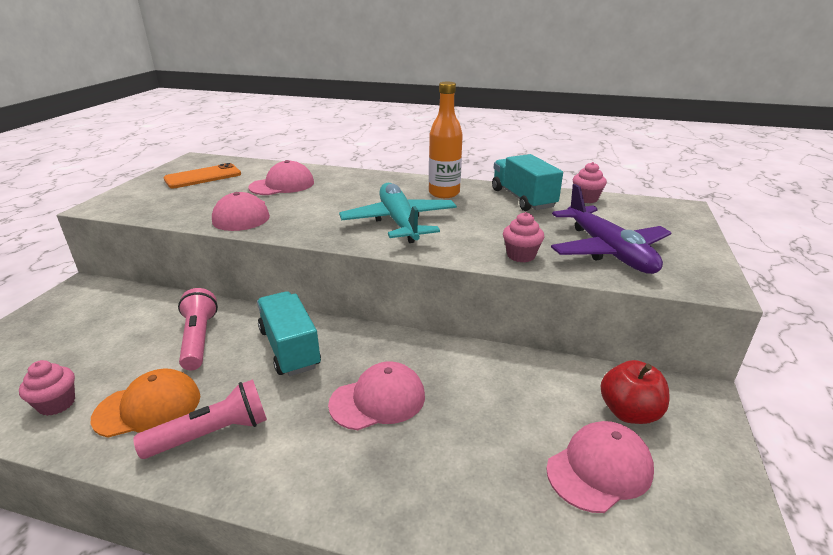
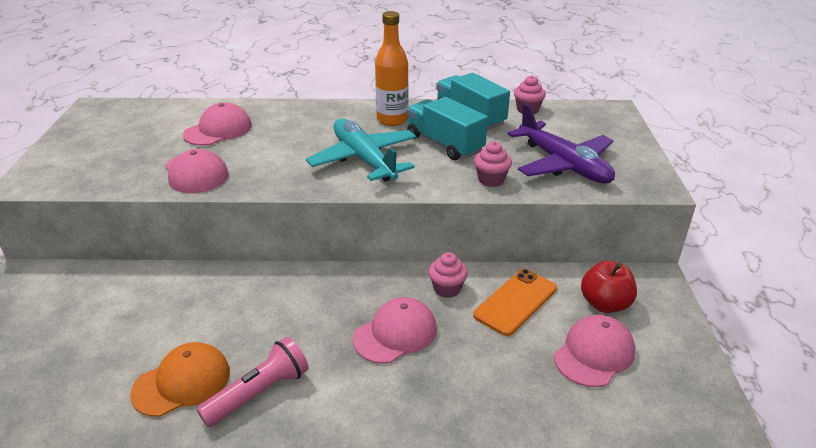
camera: 15 degrees left, 5 degrees up
(57, 404) = (85, 398): pink cupcake -> pink cupcake (447, 289)
(199, 339) = (193, 309): pink flashlight -> none
(203, 177) = (120, 130): orange phone -> orange phone (515, 302)
(290, 348) = (290, 301): turquoise truck -> turquoise truck (444, 144)

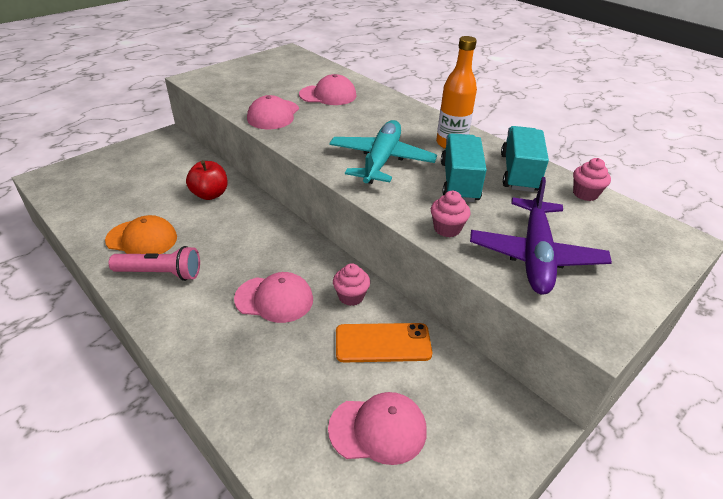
camera: 45 degrees right, 5 degrees up
(604, 304) = (450, 403): red apple -> red apple (210, 194)

